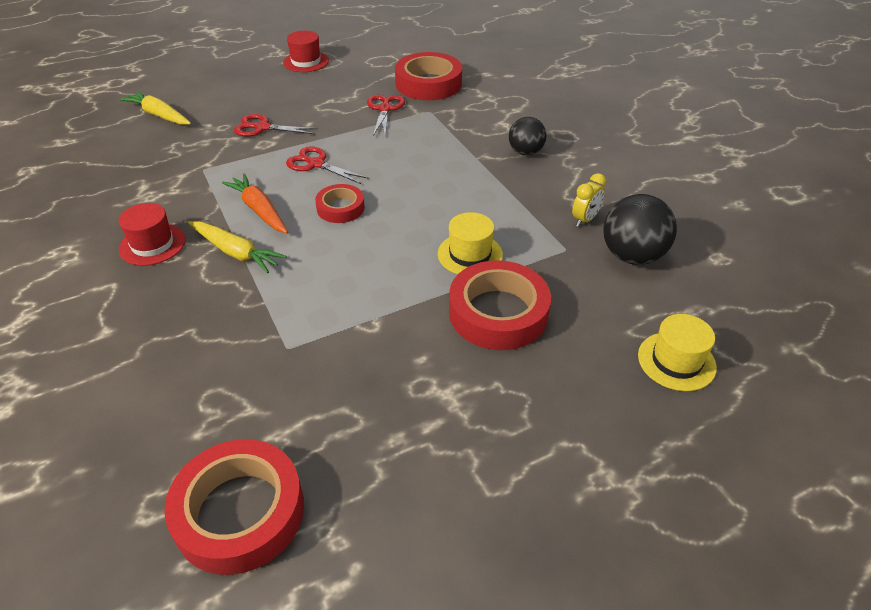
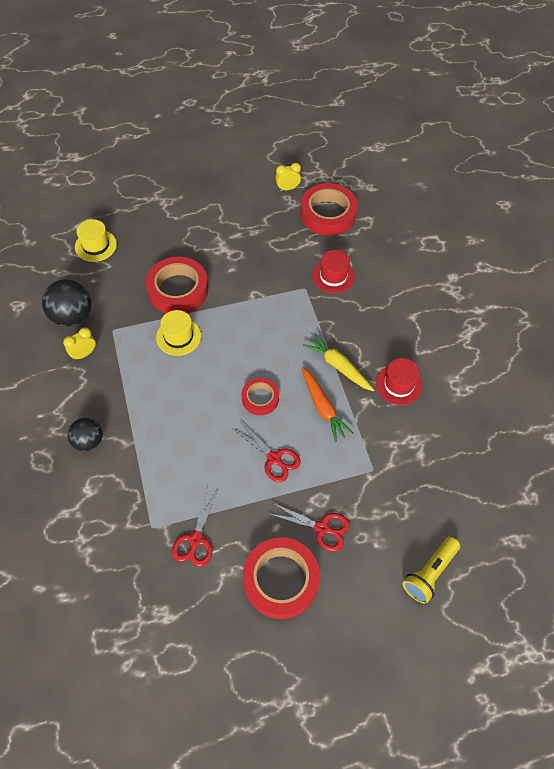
camera: 170 degrees left, 15 degrees up
(159, 115) = (429, 573): yellow carrot -> yellow flashlight
(306, 61) = (269, 675): red hat -> red hat (333, 276)
(338, 571) = (287, 188): none -> yellow clock
(428, 83) = (135, 586): red tape -> red tape (280, 580)

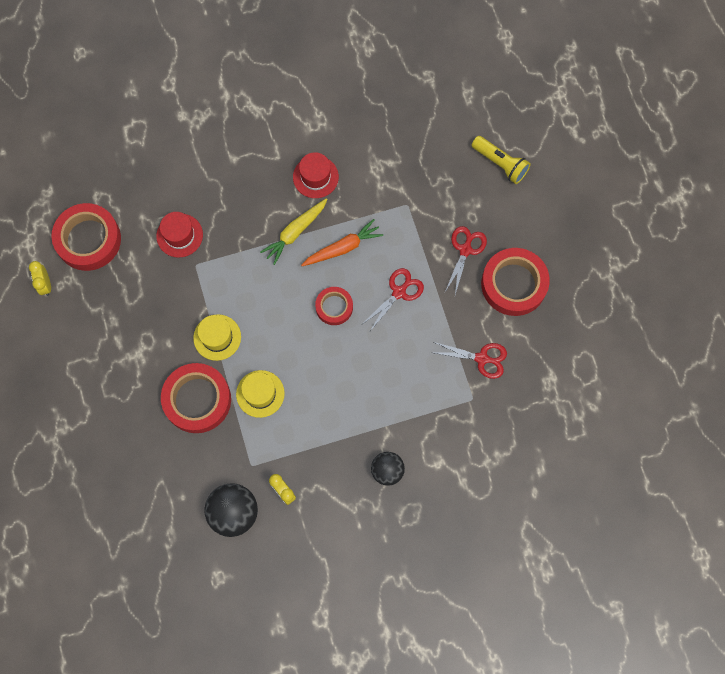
camera: 90 degrees left, 15 degrees up
(95, 245) = (130, 502): yellow hat -> yellow hat (217, 337)

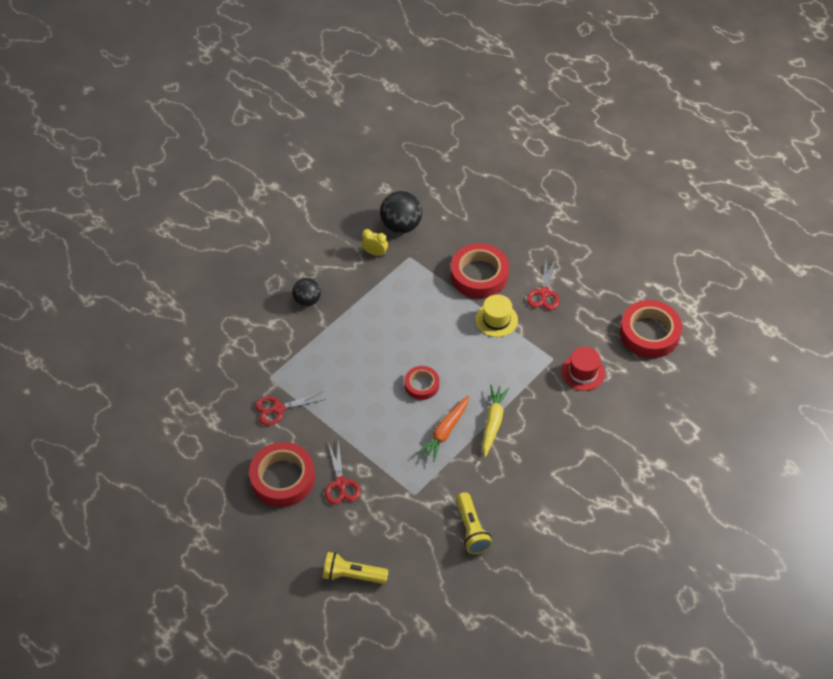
camera: 150 degrees right, 20 degrees down
(45, 285) = (652, 288): yellow clock -> none
(260, 393) = (436, 301): yellow hat -> none
(315, 177) = (508, 475): red hat -> none
(379, 147) = (471, 529): none -> yellow flashlight
(399, 292) = (376, 422): red scissors -> red scissors (544, 293)

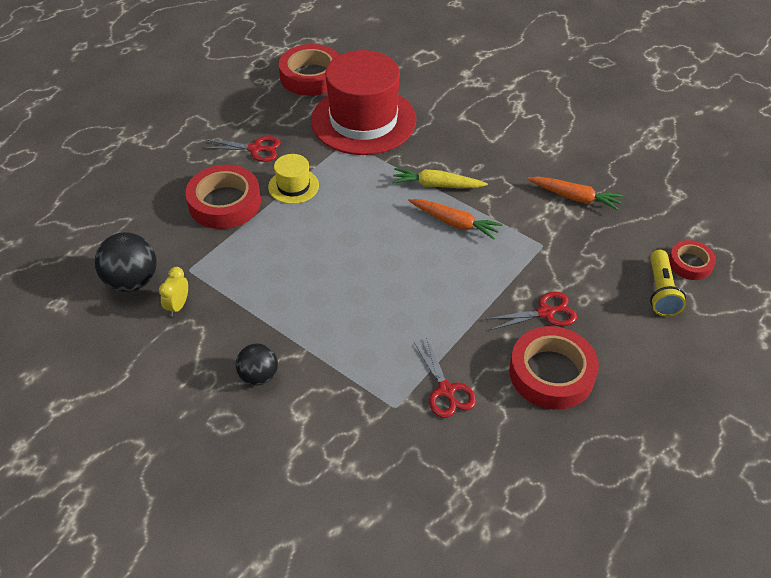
camera: 95 degrees left, 5 degrees down
(421, 385) = (392, 246): red tape -> red tape (690, 263)
(471, 529) = (574, 197): yellow flashlight -> orange carrot
(583, 372) = (363, 120): red hat -> red hat, size x2.23

